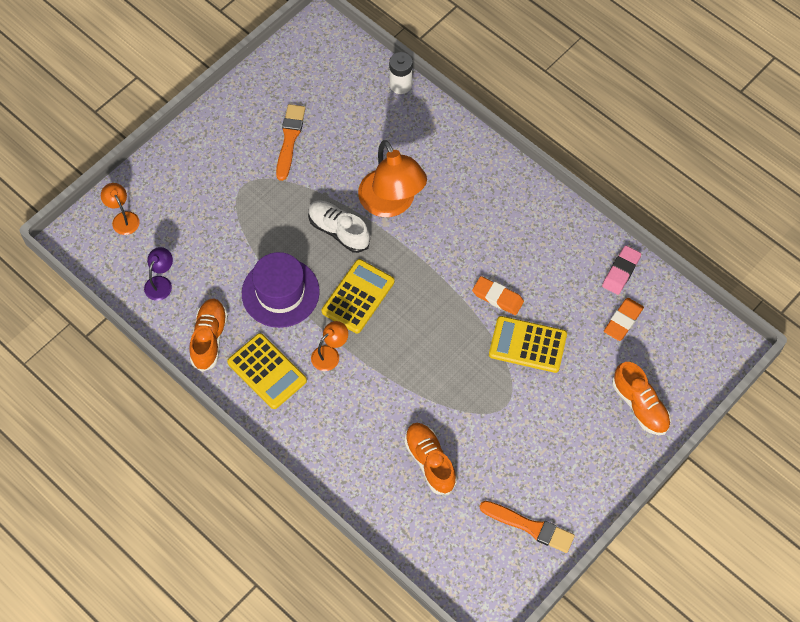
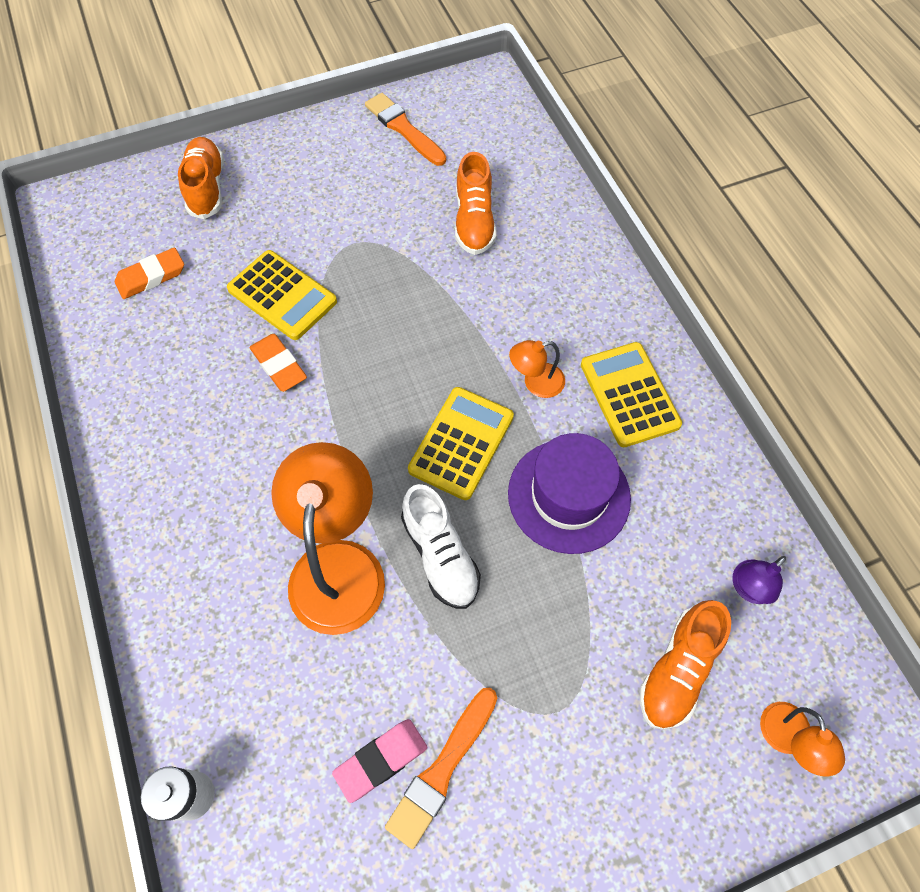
camera: 155 degrees left, 0 degrees up
(209, 338) = (696, 471): orange shoe -> orange shoe (678, 670)
(358, 296) = (461, 443): yellow calculator -> yellow calculator turned 150 degrees clockwise
(621, 272) = (105, 333): pink eraser -> pink eraser (381, 760)

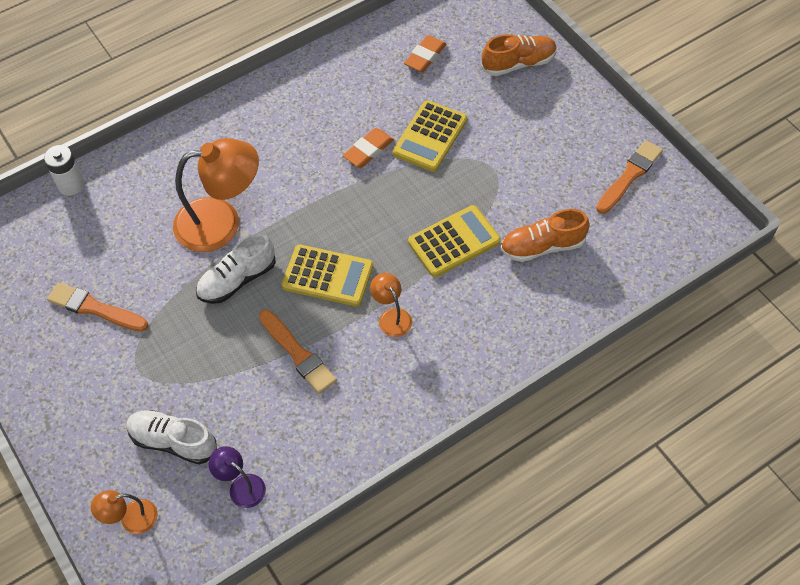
camera: 80 degrees right, 5 degrees down
(151, 277) = (425, 56): orange eraser -> orange eraser turned 75 degrees clockwise
(381, 760) = (98, 274): pink eraser -> none
(568, 495) = (297, 353): purple hat -> orange brush
(629, 394) = (396, 385): yellow calculator -> yellow calculator (454, 242)
(678, 670) = (173, 441): orange shoe -> white shoe

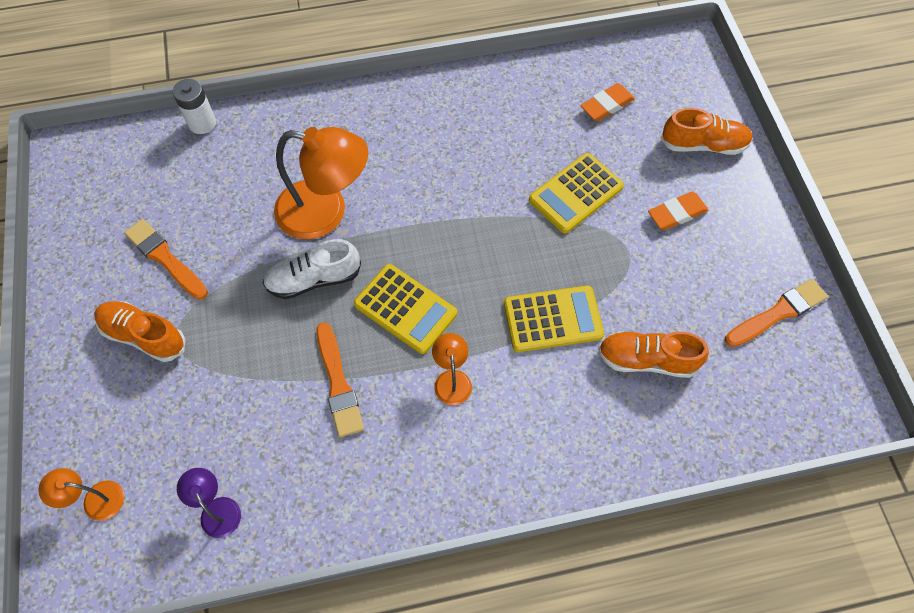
camera: 20 degrees right, 5 degrees up
(108, 377) = (144, 336): none -> orange shoe
(173, 441) = (174, 431): white shoe -> none
(368, 150) = (505, 187): orange eraser -> orange eraser (677, 213)

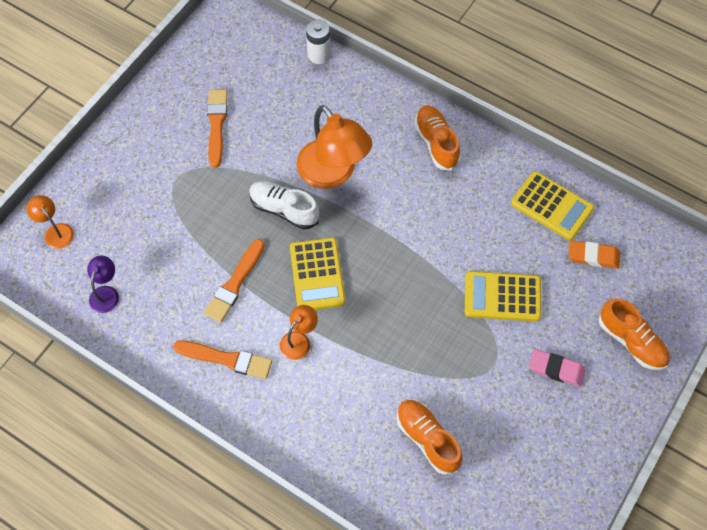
camera: 45 degrees right, 0 degrees up
(144, 336) = (162, 162): orange shoe -> orange shoe (436, 143)
(553, 319) = (397, 361): yellow calculator -> yellow calculator (552, 206)
(677, 213) = (556, 369): orange eraser -> pink eraser
(777, 313) = (548, 492): orange brush -> orange brush (226, 359)

